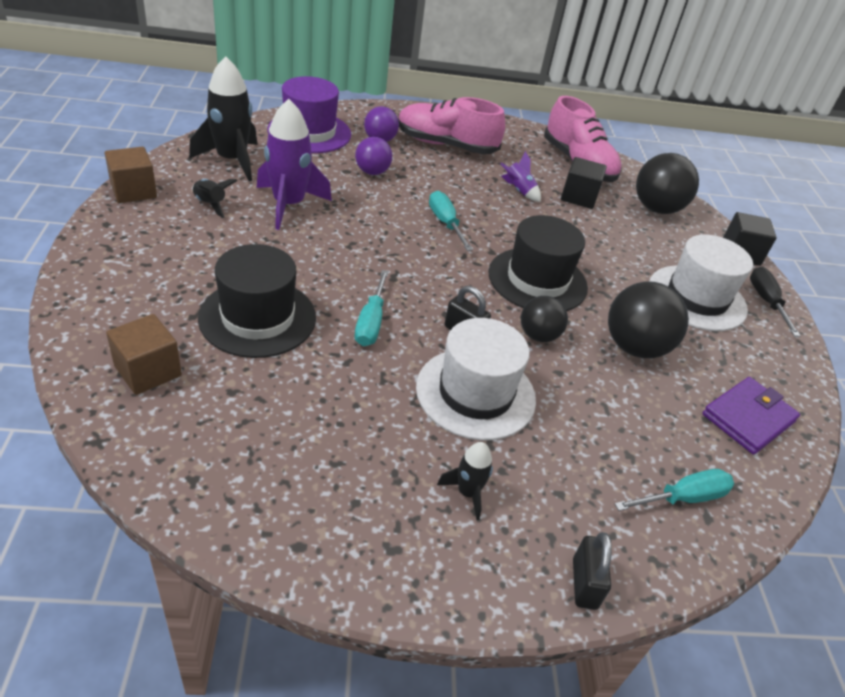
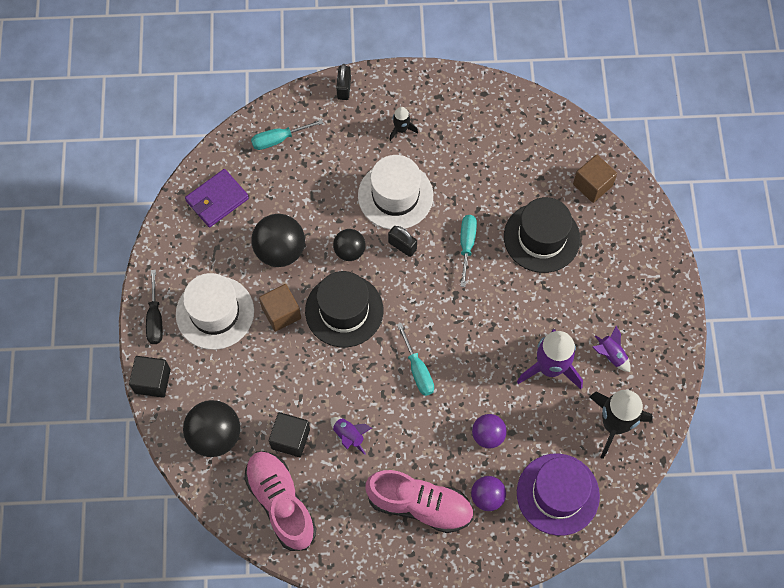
camera: 175 degrees left, 25 degrees up
(134, 191) = (674, 360): brown cube -> brown cube (281, 313)
(210, 204) = (610, 355): black rocket -> purple rocket

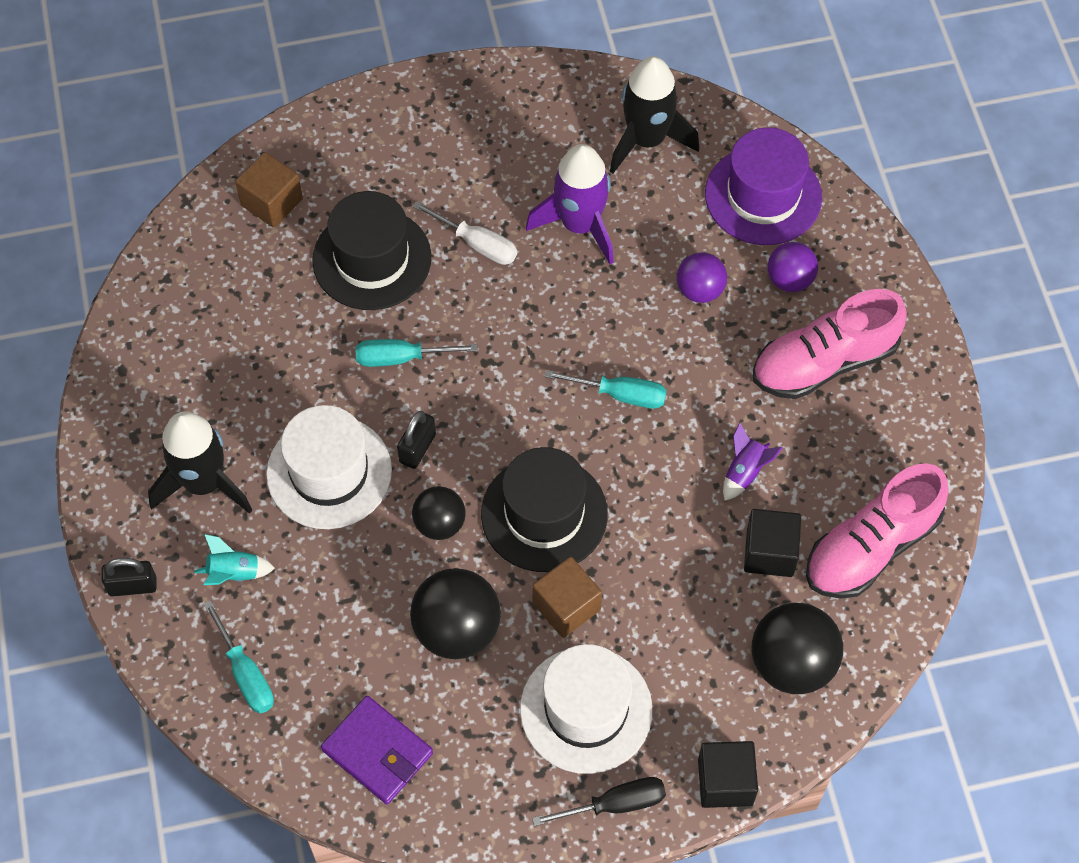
camera: 100 degrees left, 5 degrees down
(341, 139) = (234, 573): none -> turquoise rocket
(401, 129) = (204, 483): black rocket -> black rocket, size x2.00
(418, 370) = (621, 395): turquoise screwdriver -> turquoise screwdriver turned 45 degrees clockwise
(419, 505) = (824, 362): pink shoe -> pink shoe turned 120 degrees counterclockwise
(543, 302) = (478, 244): none -> white screwdriver
(610, 355) = (544, 153): purple rocket -> none

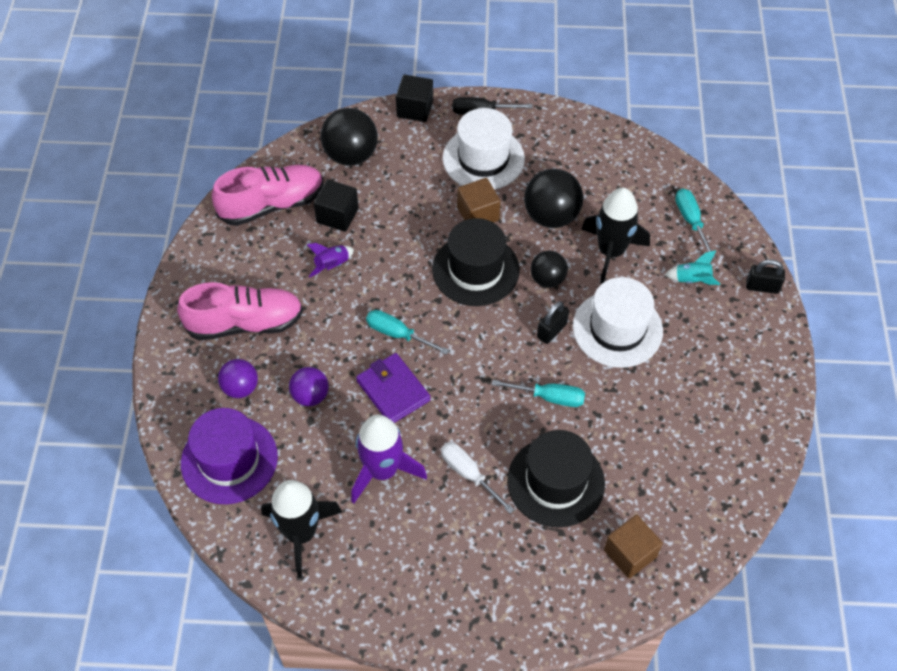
camera: 165 degrees left, 5 degrees down
(204, 483) = (707, 341): black rocket -> black rocket (611, 252)
(377, 752) = (614, 164): purple wallet -> purple wallet (393, 390)

